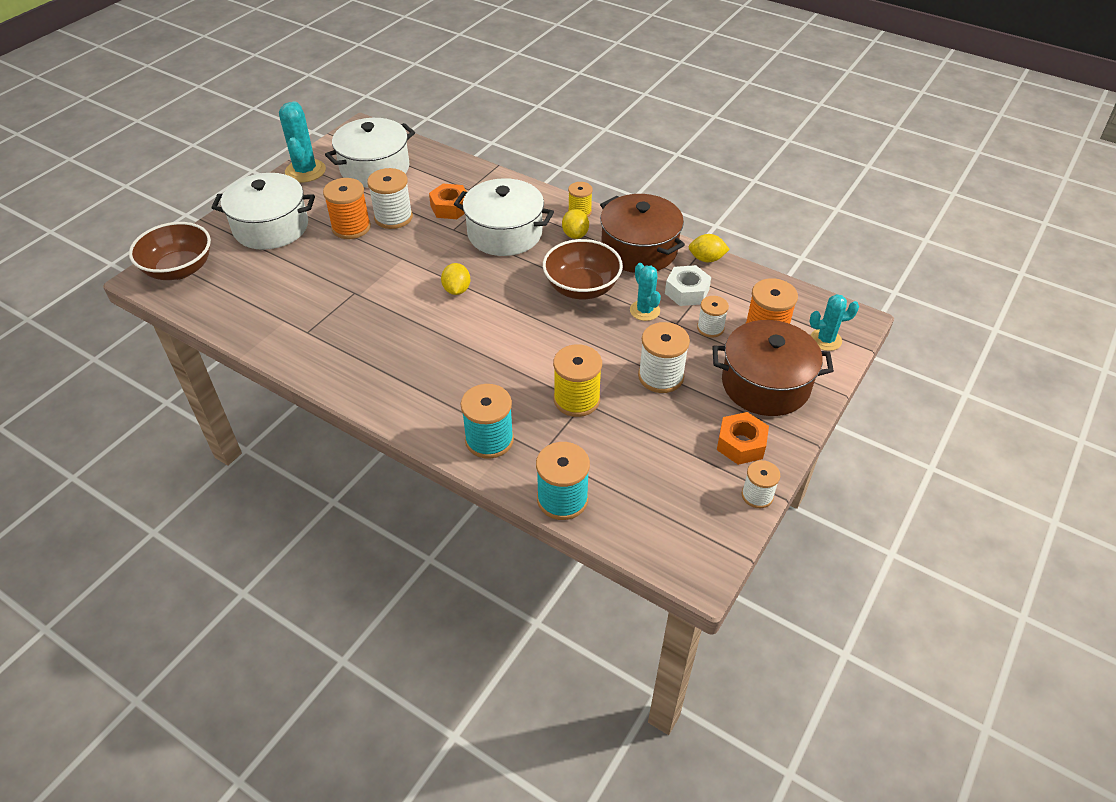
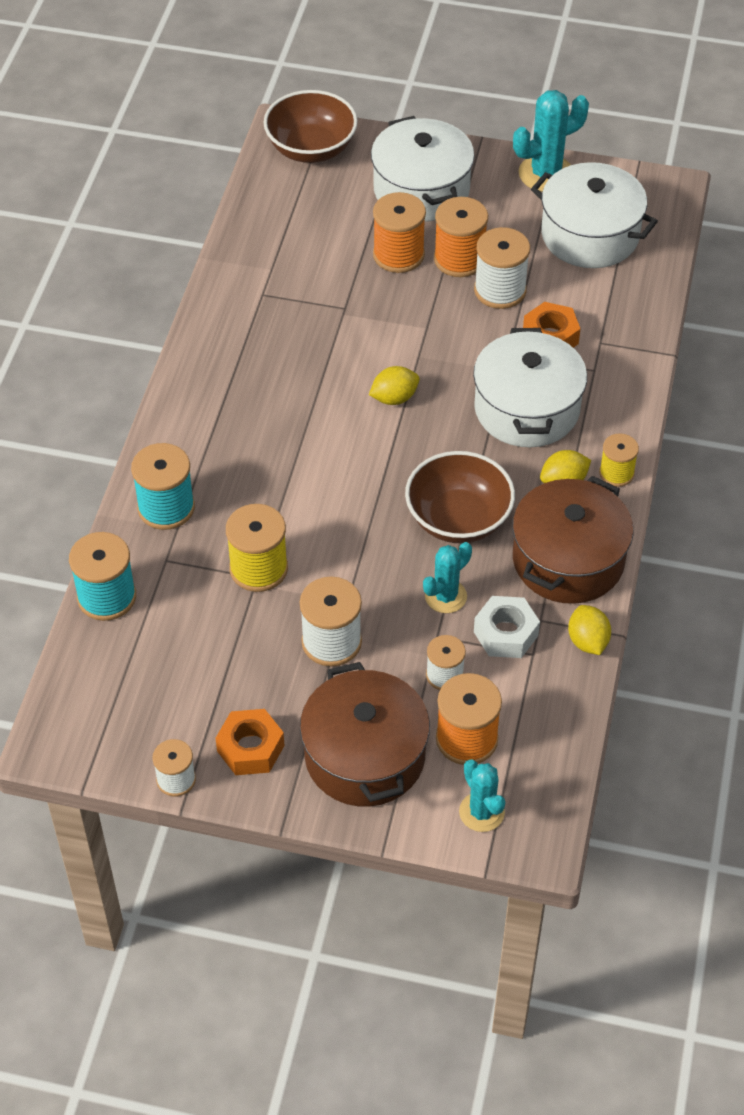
camera: 70 degrees right, 5 degrees up
(324, 254) = (398, 255): none -> orange spool

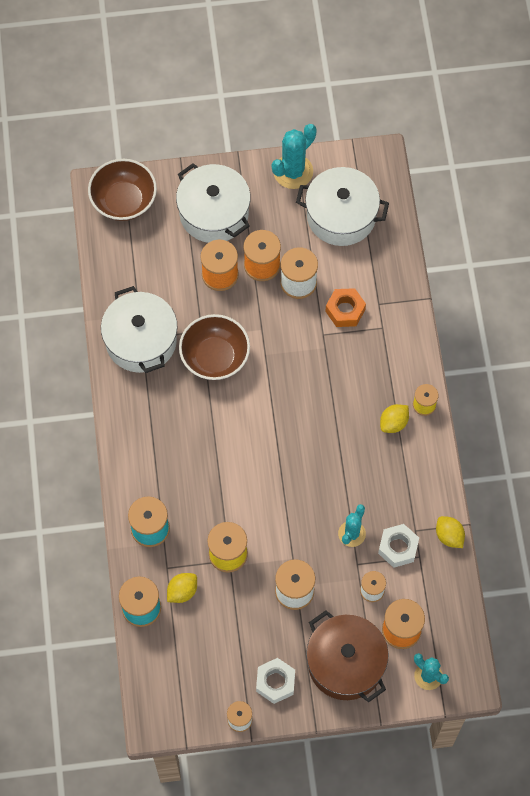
camera: 20 degrees left, 15 degrees up
(250, 748) = (275, 682): orange nut -> white nut
(394, 398) = (262, 394): yellow lemon -> yellow lemon (182, 591)
(458, 519) = (338, 474): brown bowl -> brown bowl (215, 357)
(526, 409) = (350, 373): white pot -> white pot (141, 341)
(568, 560) = (417, 481): brown pot -> none

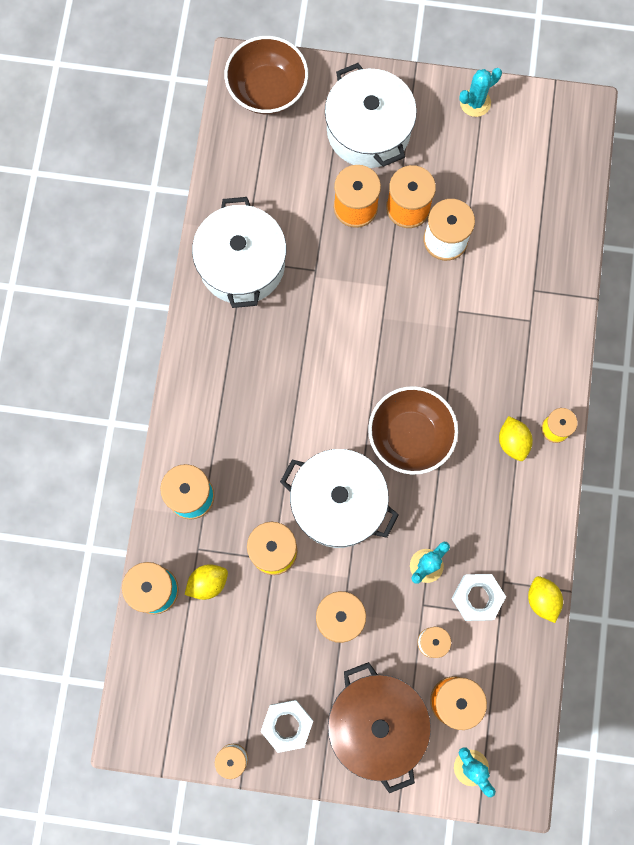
camera: 15 degrees right, 10 degrees up
(215, 357) = (323, 306): brown bowl -> brown bowl (410, 436)
(293, 171) = (475, 103): turquoise cactus -> turquoise cactus, size x0.64
(341, 216) = (518, 171): white pot -> white pot (338, 503)
(345, 310) = (491, 288): orange nut -> none
(393, 423) = (512, 442): yellow lemon -> yellow lemon turned 75 degrees counterclockwise

